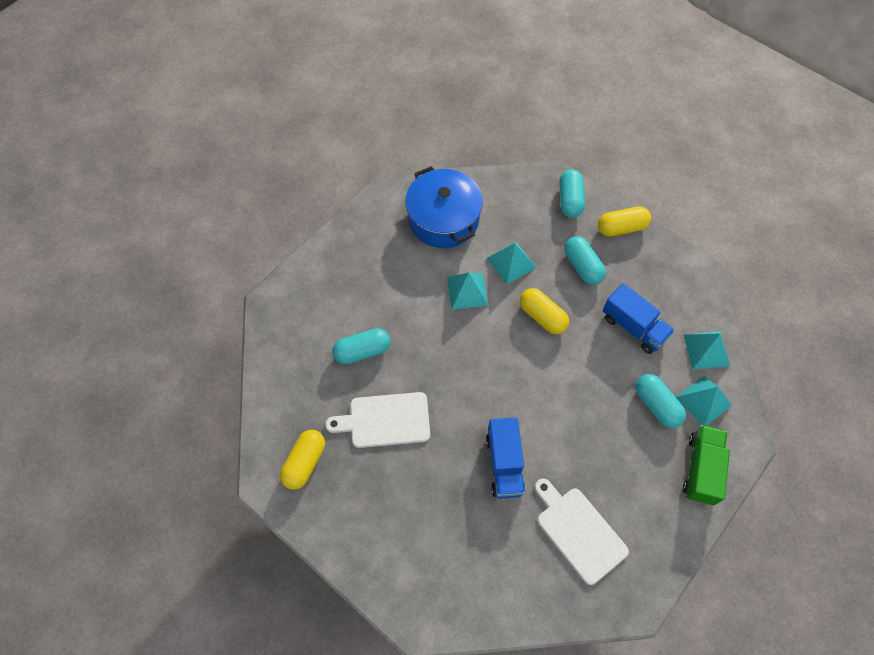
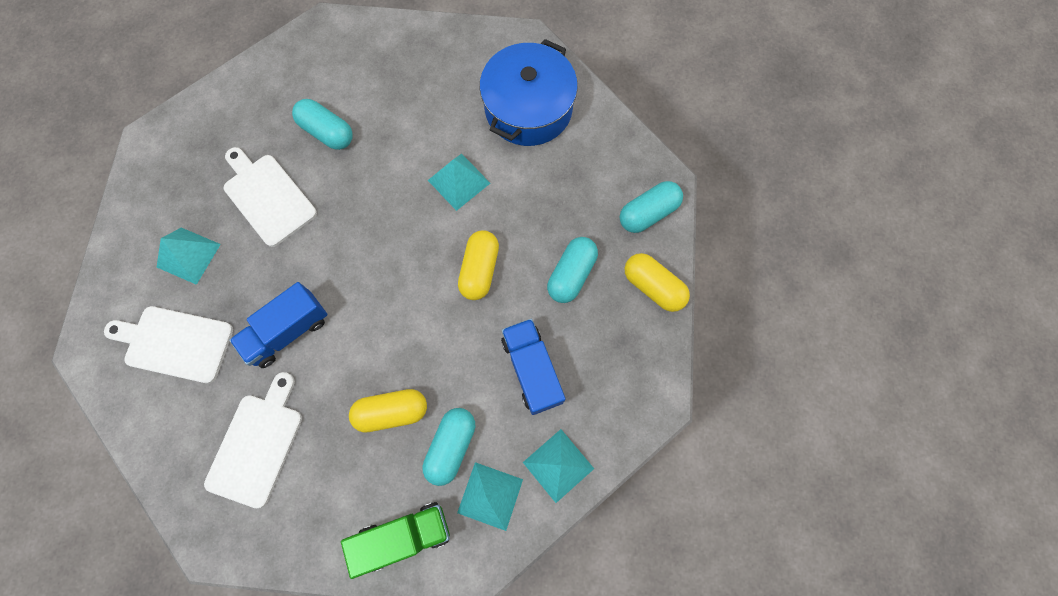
camera: 55 degrees right, 10 degrees up
(305, 462) = (184, 158): yellow capsule -> yellow capsule (392, 411)
(459, 550) = (175, 343): none -> white cutting board
(511, 262) = (523, 202): turquoise pyramid -> turquoise pyramid (188, 255)
(633, 327) = (532, 370): blue truck -> blue truck turned 150 degrees clockwise

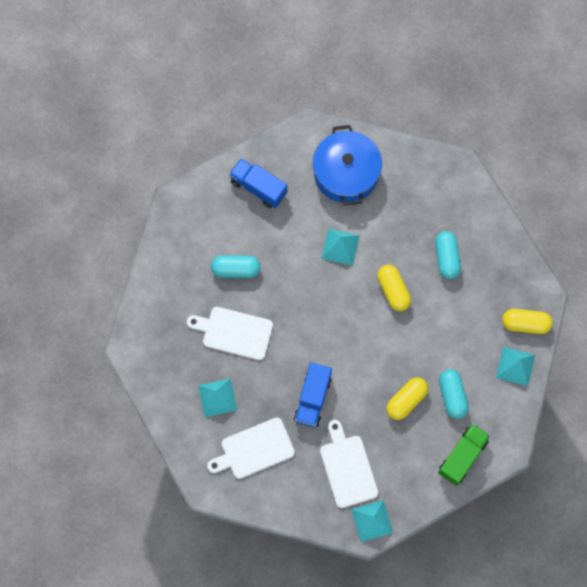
camera: 35 degrees left, 0 degrees up
(490, 496) = (492, 406): turquoise pyramid -> turquoise pyramid (372, 520)
(532, 370) = (464, 326): blue truck -> blue truck (258, 187)
(648, 213) = (463, 192): turquoise capsule -> none
(653, 287) = (497, 234): yellow capsule -> yellow capsule (525, 324)

